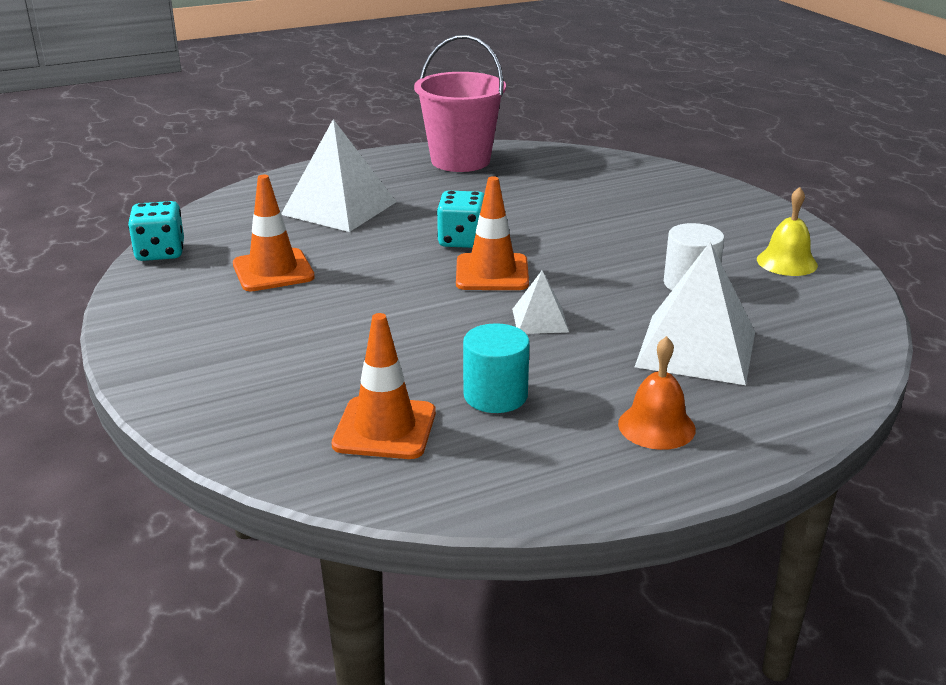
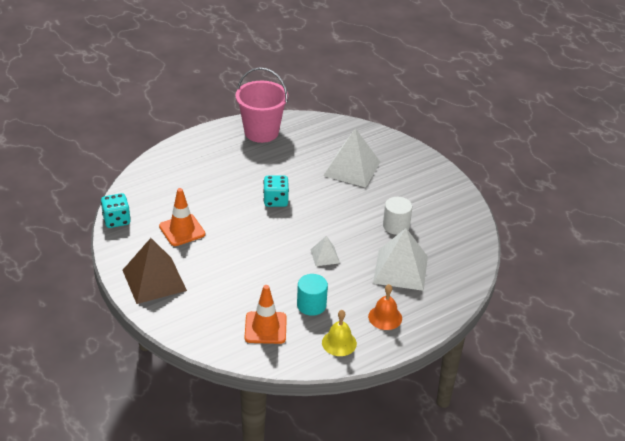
camera: 10 degrees left, 10 degrees up
(186, 337) = (154, 280): none -> brown pyramid
(339, 208) = (202, 178): white pyramid -> white pyramid (352, 168)
(492, 273) = (296, 224): orange traffic cone -> none
(787, 262) = (443, 206): yellow bell -> yellow bell (339, 343)

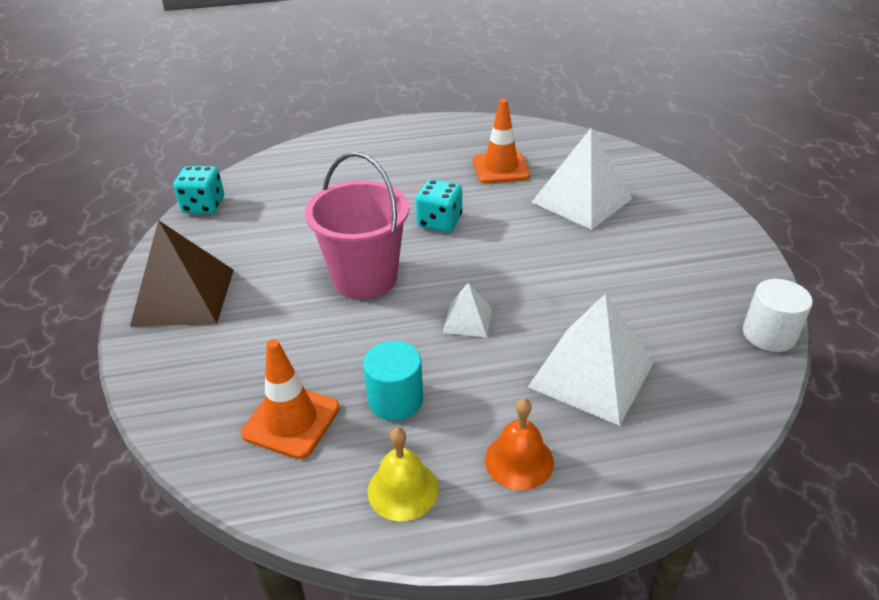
camera: 25 degrees right, 0 degrees up
(182, 230) = (278, 236): orange traffic cone -> orange traffic cone (501, 168)
(261, 132) = (474, 135): pink bucket -> pink bucket (365, 278)
(396, 226) = (616, 297): white cylinder -> white cylinder (769, 334)

